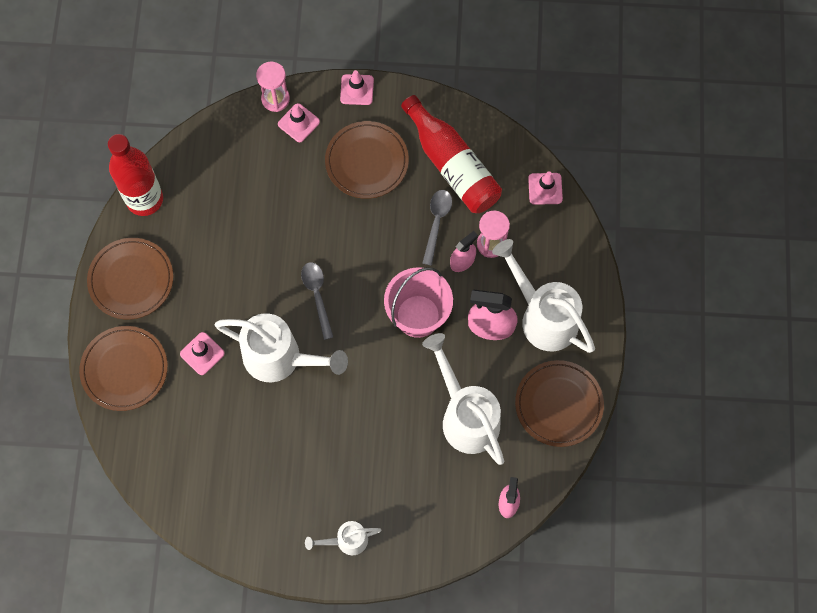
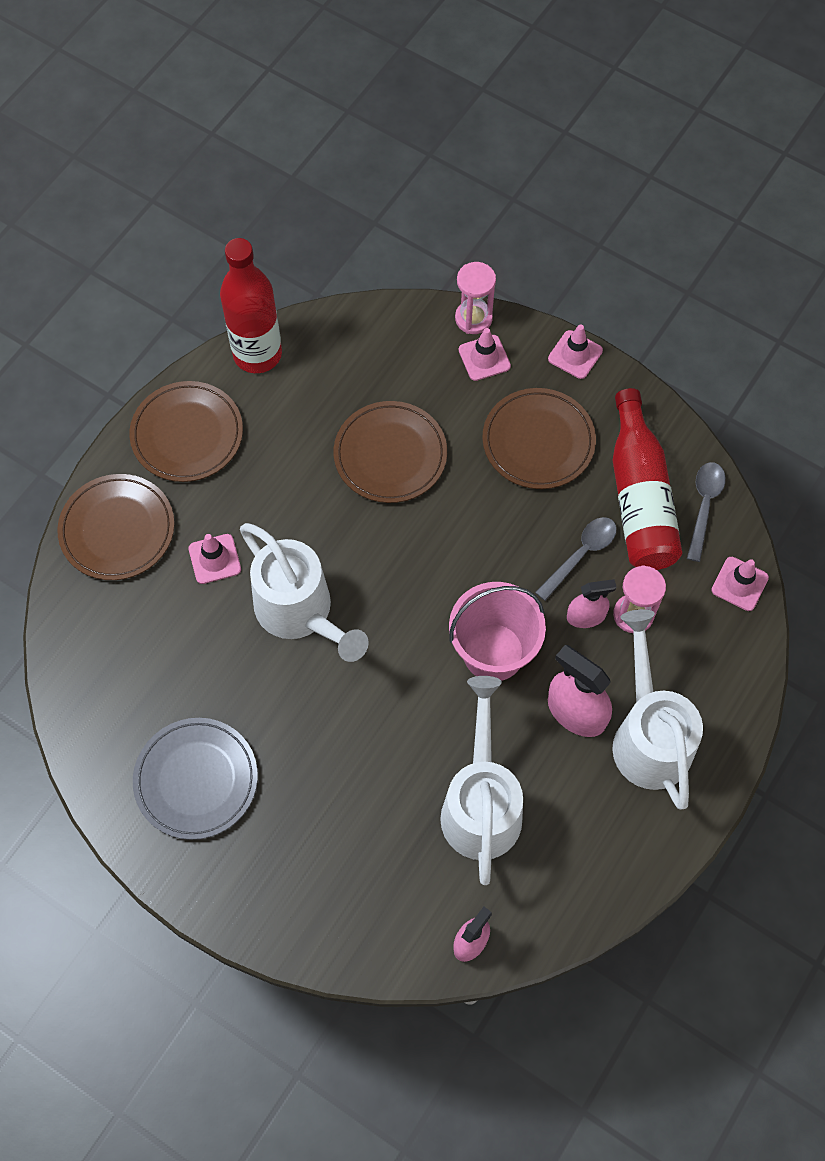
camera: 30 degrees right, 5 degrees down
(279, 501) = (196, 780): none -> grey plate
(317, 295) = (387, 564): grey spoon -> grey spoon (704, 505)
(347, 540) = (247, 873): white watering can -> none
(558, 404) = (606, 855): brown plate -> brown plate (390, 455)

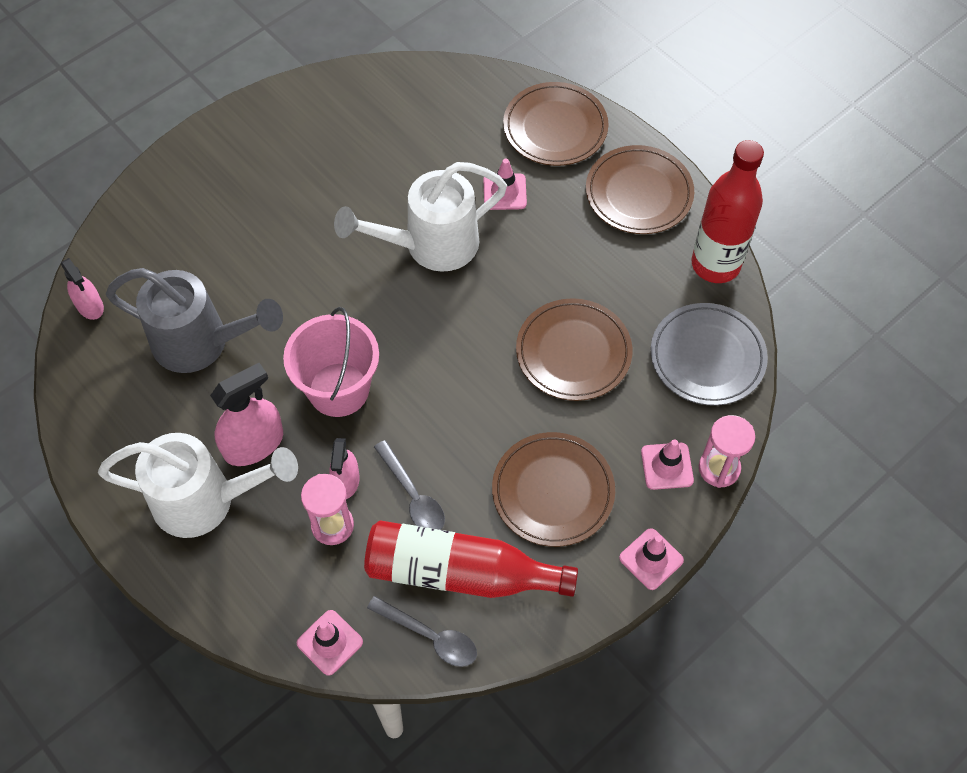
camera: 105 degrees right, 5 degrees down
(196, 780) = (308, 145): grey plate -> grey plate (707, 357)
(481, 805) = (200, 343): white watering can -> grey watering can

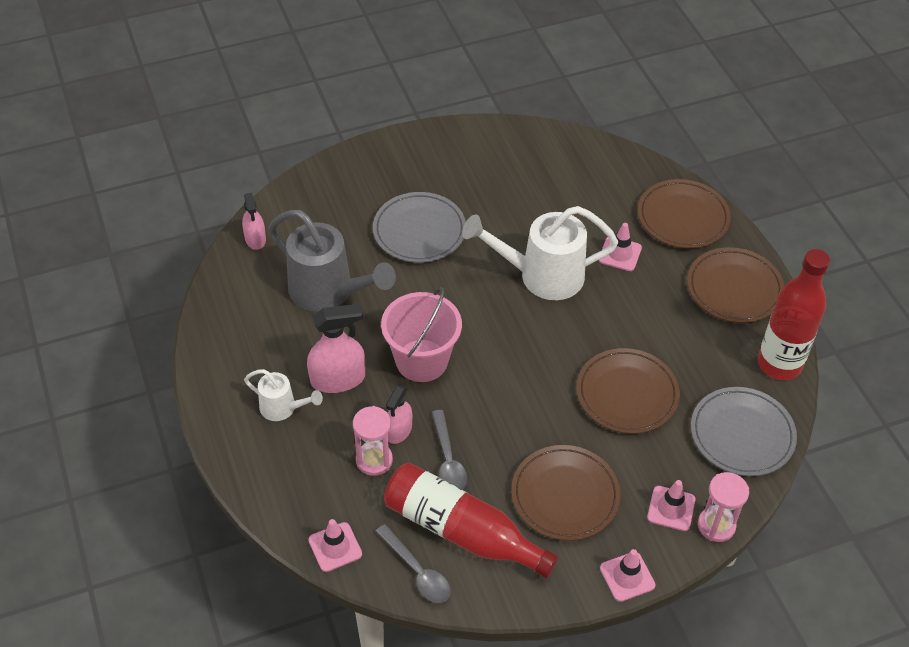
camera: 20 degrees right, 10 degrees down
(205, 500) = (282, 408): white watering can -> white watering can, size x0.52
(275, 235) = (419, 231): none -> grey plate

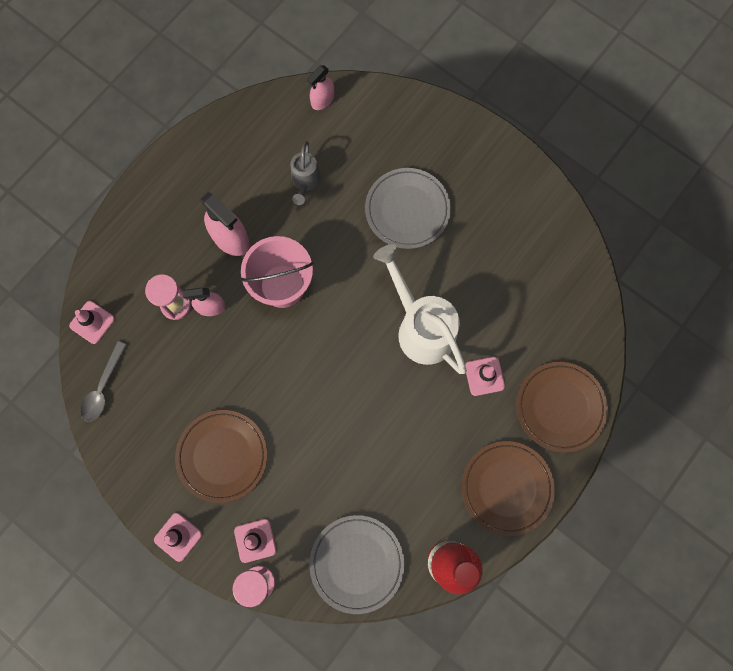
camera: 60 degrees right, 25 degrees up
(282, 408) = (183, 217): white watering can -> none
(328, 292) = (305, 181): grey watering can -> grey watering can, size x0.52
(448, 460) = (205, 356): grey spoon -> none
(462, 531) = (151, 400): red bottle -> none
(627, 394) = (343, 454): brown plate -> none

